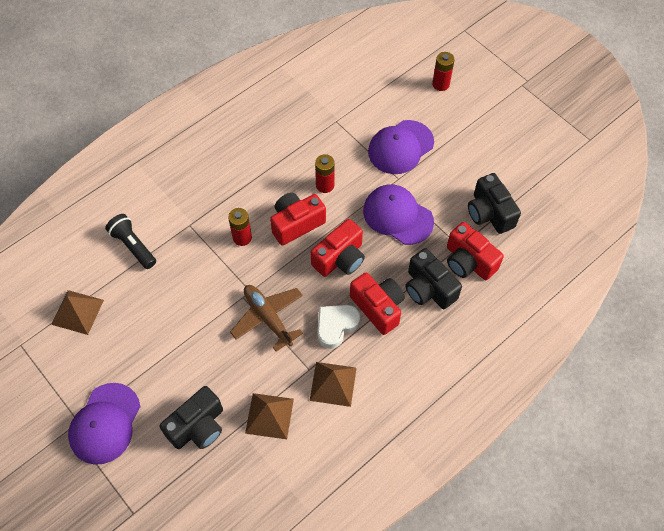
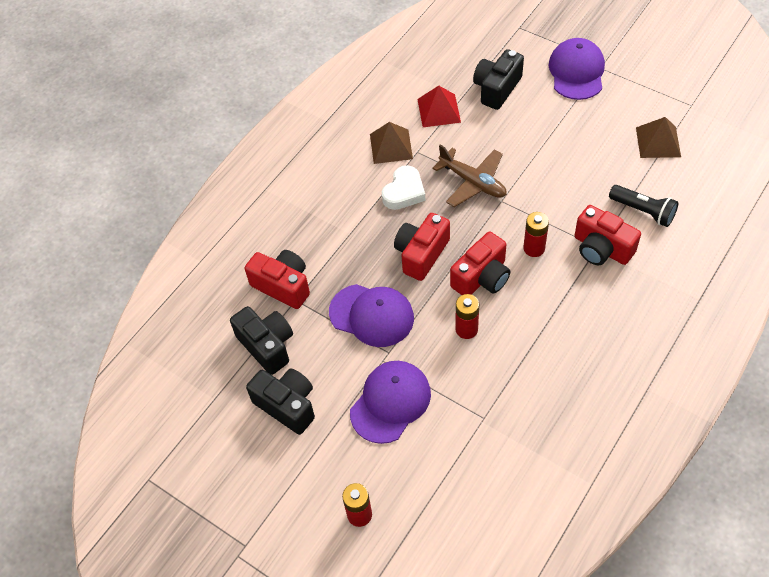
camera: 170 degrees right, 5 degrees down
(269, 415) = (439, 110): brown pyramid -> red pyramid
(378, 307) = (367, 218): red camera -> red camera (601, 248)
(428, 288) = (320, 248): black camera -> black camera (287, 405)

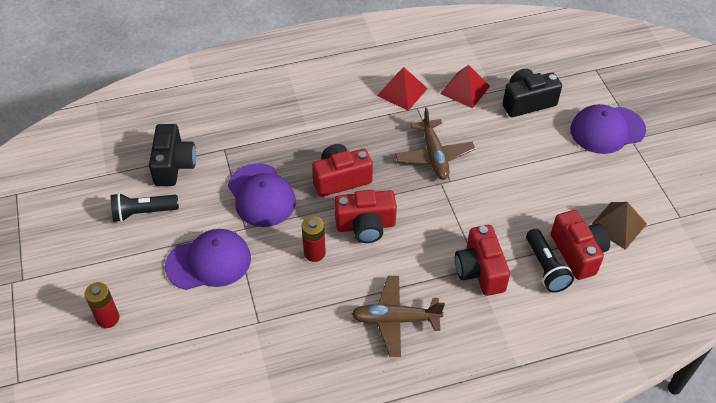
camera: 35 degrees right, 5 degrees down
(283, 286) = (226, 134): red camera -> red camera (578, 253)
(287, 405) = (143, 212): black camera -> black flashlight
(391, 146) = (402, 92): brown pyramid -> red pyramid
(404, 192) = (376, 129): white heart -> none
(534, 248) = (427, 233): red battery -> none
(576, 72) = (607, 130): purple cap -> purple cap turned 150 degrees counterclockwise
(582, 333) = (395, 319): none -> brown plane

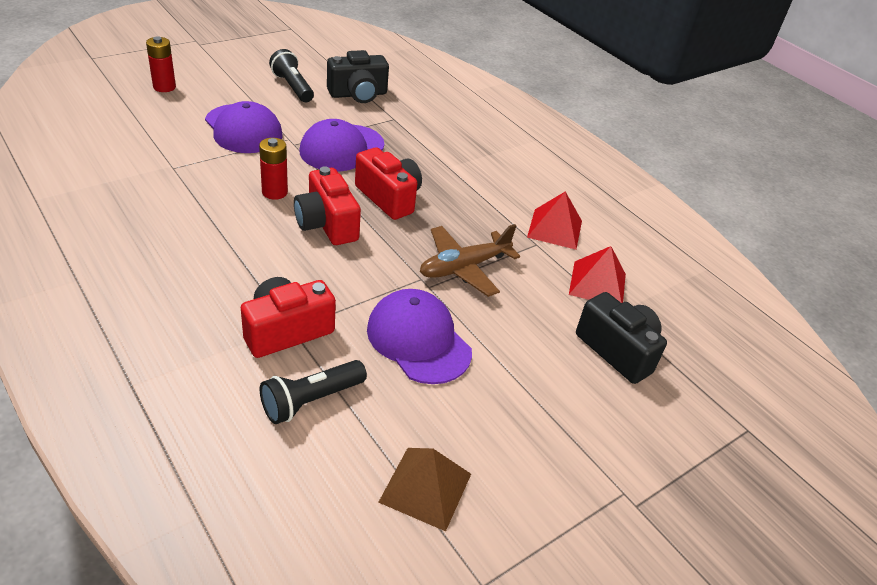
camera: 65 degrees right, 10 degrees down
(395, 319) = (192, 263): brown plane -> none
(578, 253) = (350, 438): red camera -> none
(607, 130) = (624, 456): purple cap -> purple cap (418, 340)

